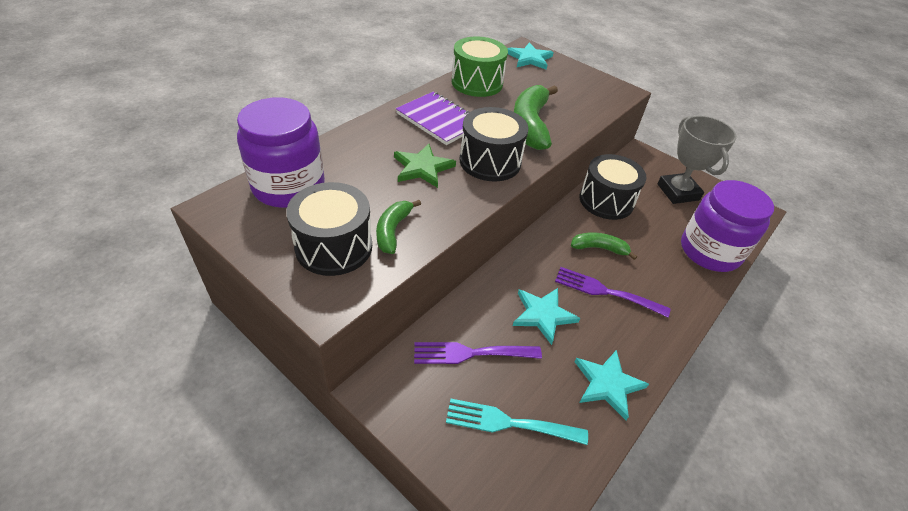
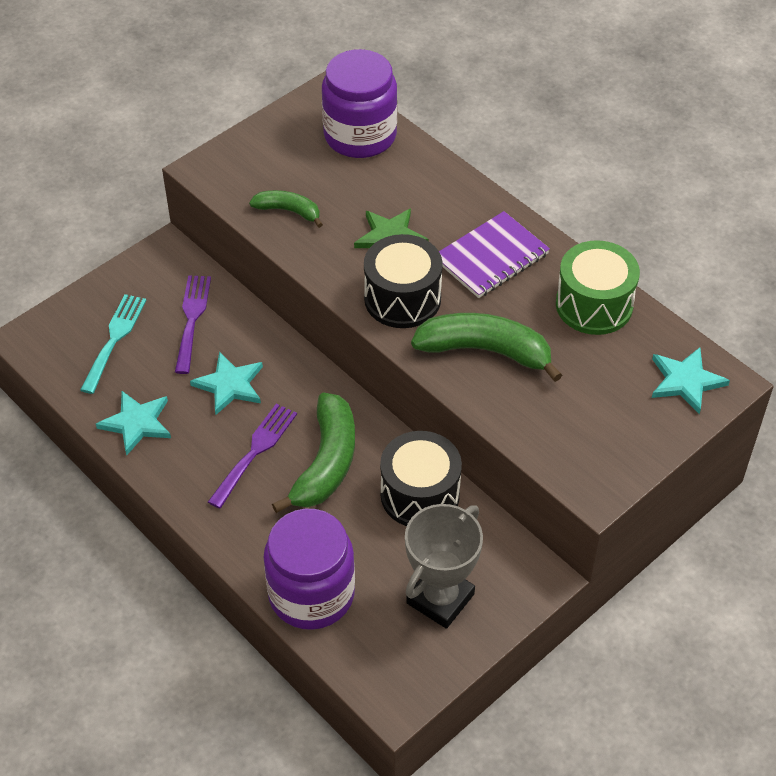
camera: 100 degrees right, 5 degrees up
(334, 247) = (270, 171): black drum -> none
(599, 248) = (326, 462): green banana -> green banana, size x1.77
(678, 192) = (440, 598): grey trophy -> grey trophy turned 45 degrees counterclockwise

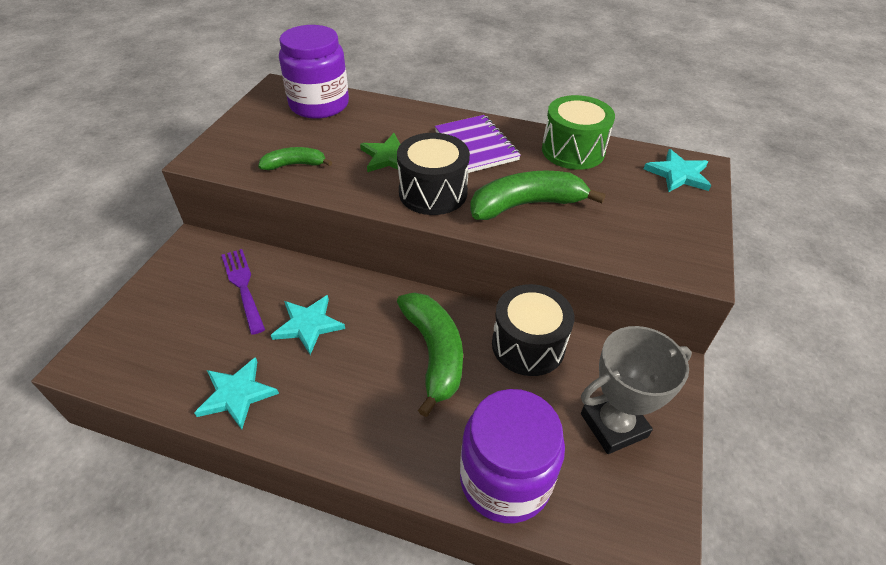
camera: 30 degrees left, 5 degrees down
(114, 339) = (176, 329): turquoise fork -> none
(255, 451) = (366, 371): purple fork -> none
(440, 598) = (613, 425): grey trophy -> grey trophy turned 60 degrees clockwise
(491, 257) = (476, 145): purple notebook -> purple notebook turned 45 degrees counterclockwise

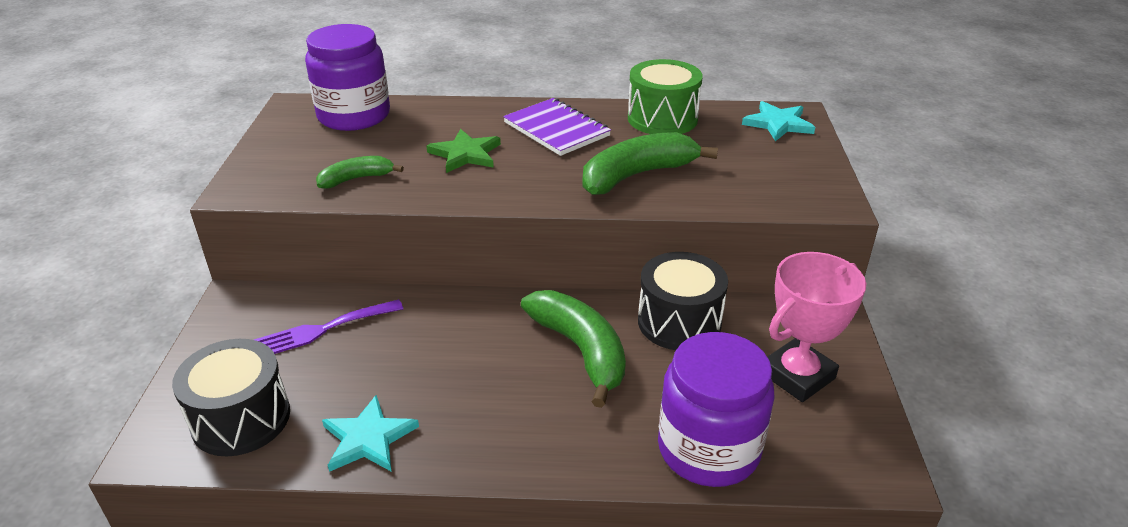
camera: 15 degrees left, 10 degrees down
(243, 286) = (322, 330): purple fork -> purple fork turned 75 degrees counterclockwise
(308, 325) = (422, 353): turquoise star -> none
(433, 192) = (530, 180): black drum -> black drum (241, 419)
(613, 425) = (797, 375): grey trophy -> pink trophy

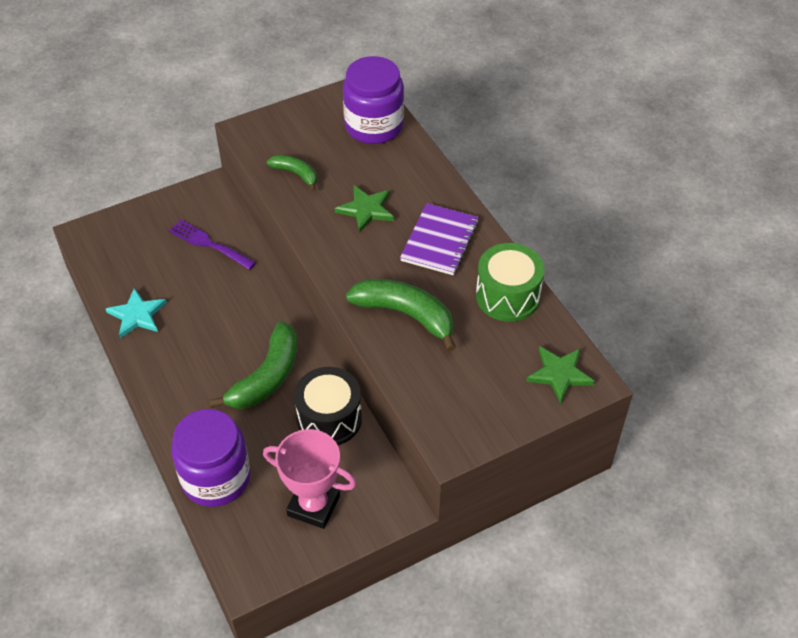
camera: 60 degrees right, 15 degrees up
(241, 419) = (121, 254): black drum -> none
(778, 124) = (559, 374): turquoise star -> green star

